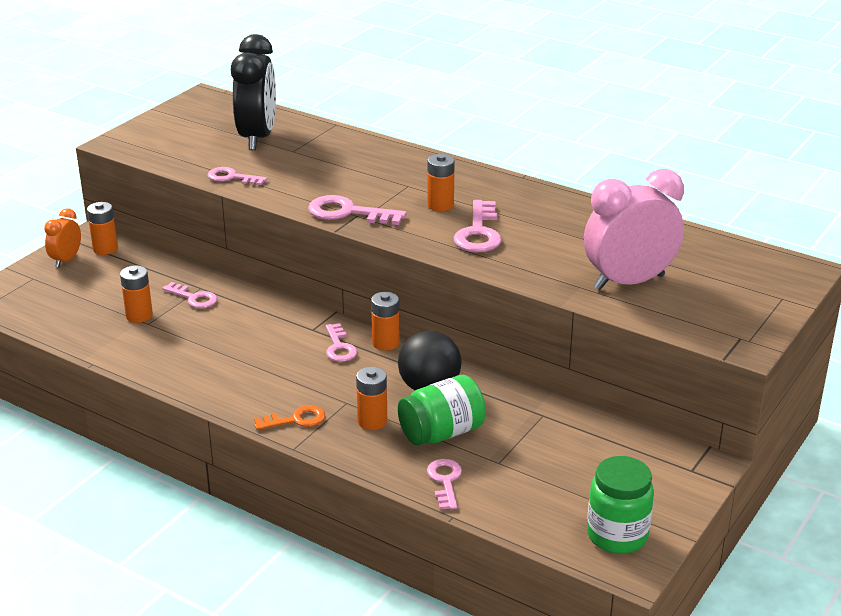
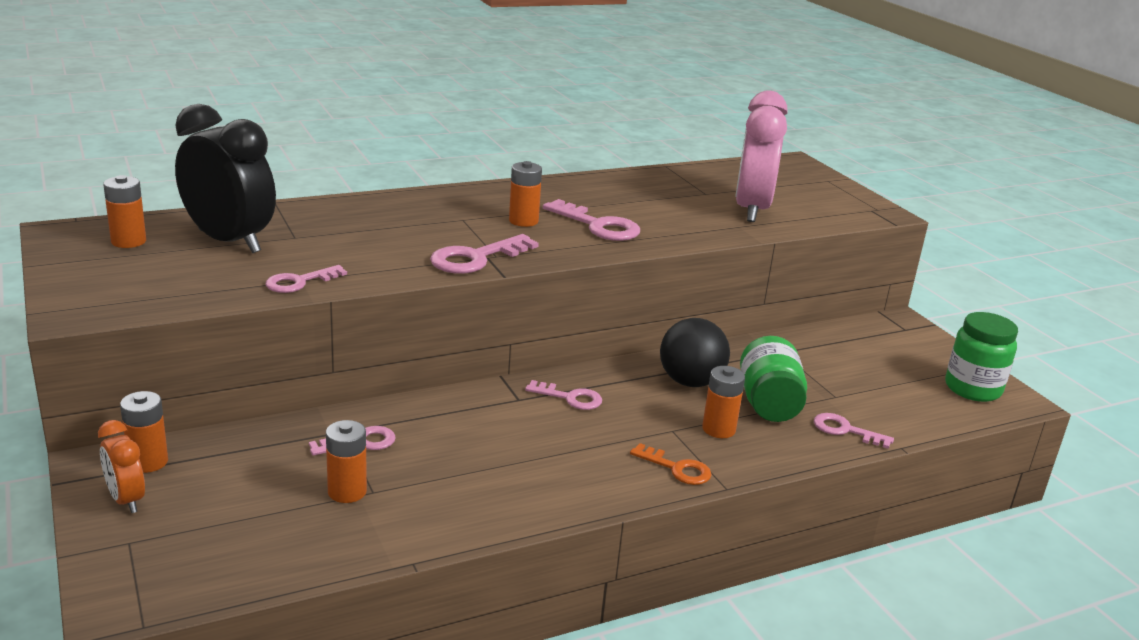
camera: 60 degrees left, 5 degrees down
(295, 420) = (676, 468): orange key -> orange key turned 105 degrees clockwise
(385, 343) = (590, 373): orange battery -> orange battery (128, 241)

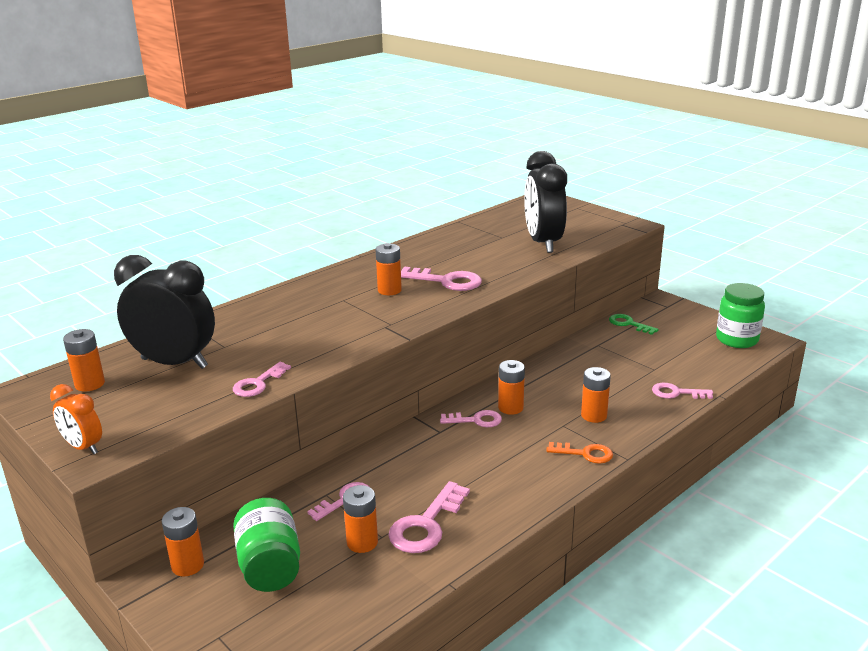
camera: 15 degrees left, 0 degrees up
(126, 500) = (192, 602): orange clock -> orange clock (83, 447)
(476, 258) = (378, 329): pink key -> pink key (426, 524)
(621, 395) = (510, 408): none -> orange battery
(690, 382) = (551, 385): black ball -> none
(751, 210) = (543, 243): pink clock -> black clock
(768, 403) = (614, 387): green jar -> green jar (270, 566)
(839, 338) = (629, 324): none -> green key

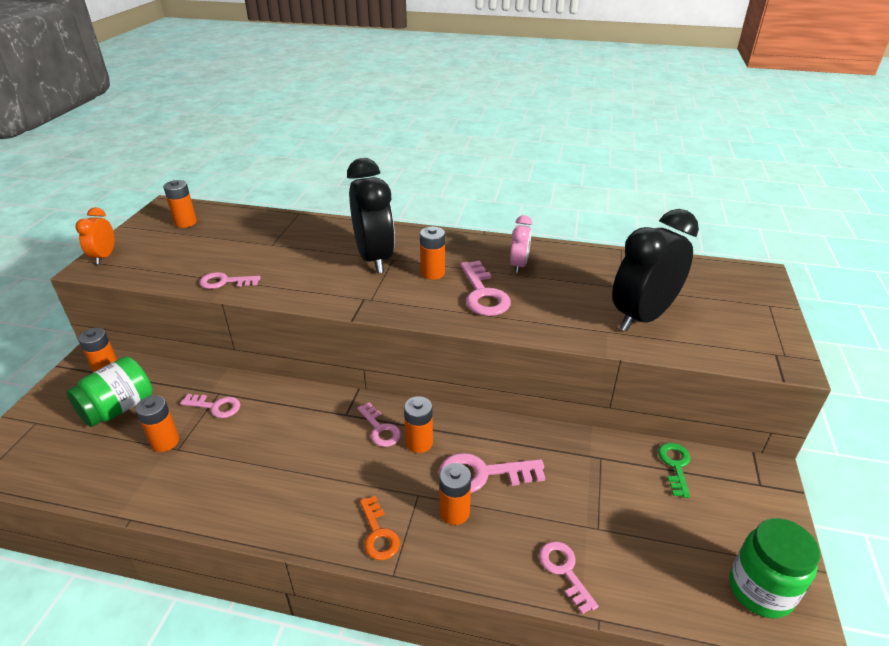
camera: 55 degrees right, 10 degrees up
(174, 363) = (233, 237): black clock -> black clock (374, 258)
(426, 524) = (205, 468): pink key -> pink key (483, 474)
(427, 258) = (519, 265): none -> pink clock

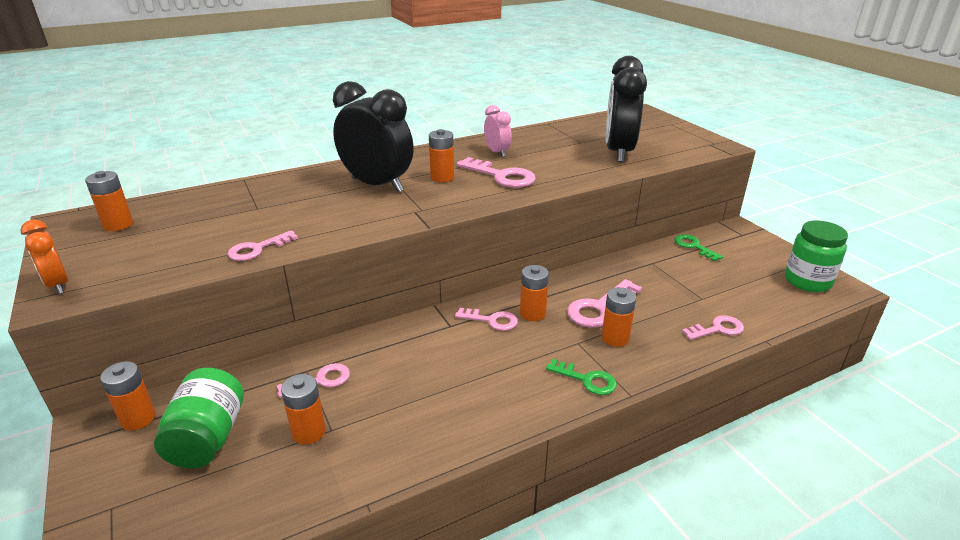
camera: 40 degrees left, 5 degrees down
(378, 533) = (586, 379): orange key -> green key
(564, 571) = (717, 329): pink key -> pink key turned 135 degrees clockwise

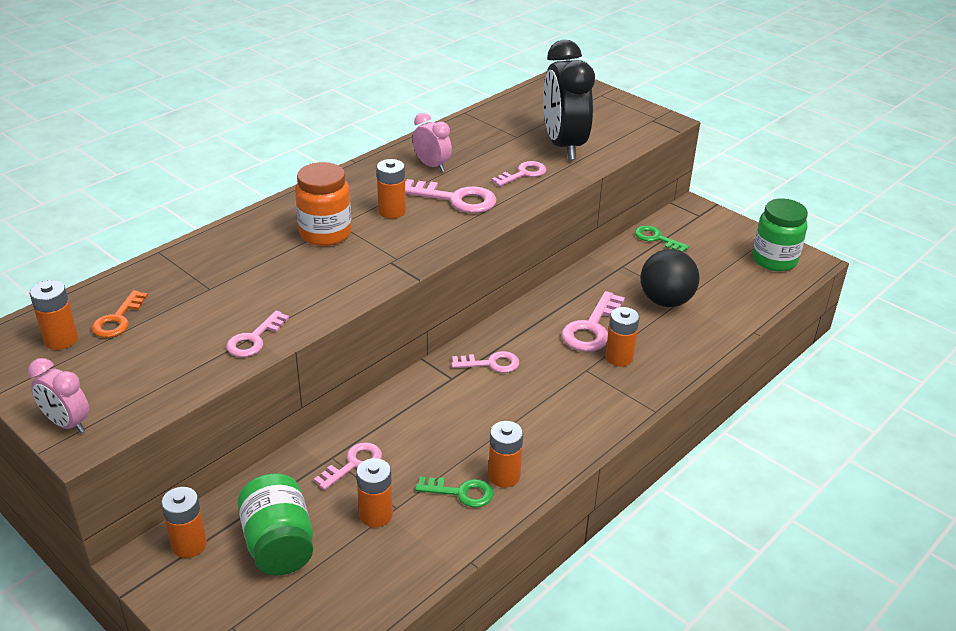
camera: 20 degrees left, 5 degrees up
(58, 285) = (67, 424): orange clock -> pink clock
(171, 218) = (118, 319): none -> orange key
(377, 185) = (325, 233): black clock -> orange jar
(532, 313) = (528, 347): orange battery -> orange battery (504, 476)
(586, 379) = (610, 405): green key -> green key (460, 493)
(682, 298) = (666, 301): none -> black ball
(717, 329) = (708, 329): pink key -> pink key (523, 174)

